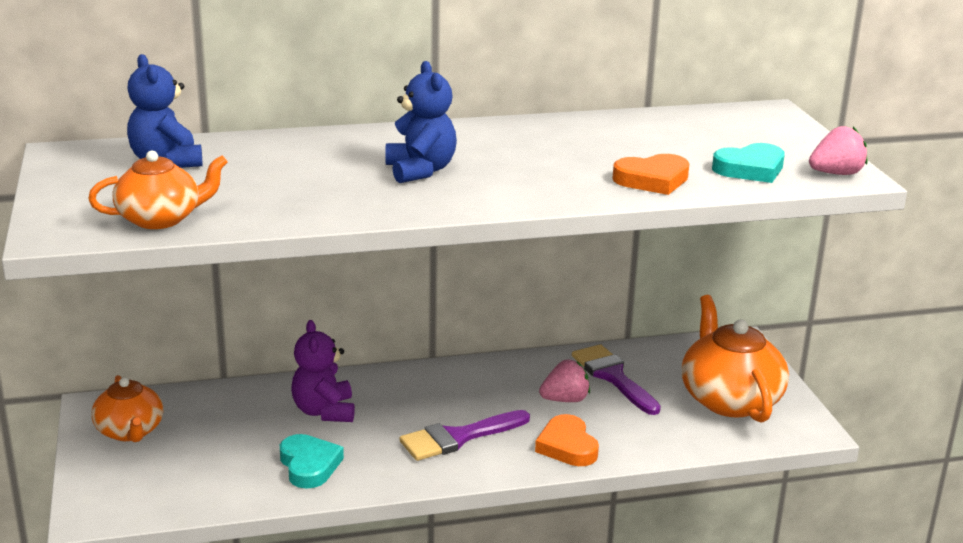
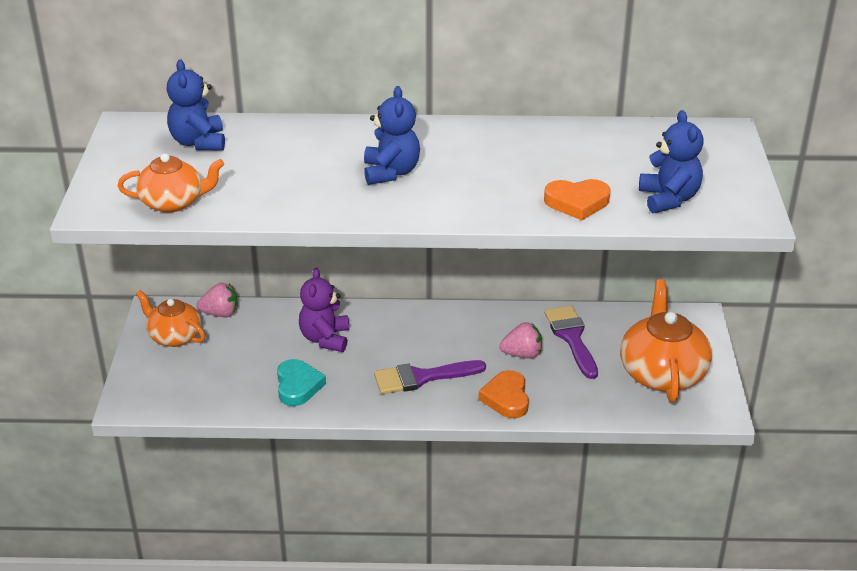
camera: 15 degrees right, 10 degrees up
(130, 431) = (174, 336): orange teapot -> orange teapot turned 135 degrees clockwise
(750, 169) = (668, 199): turquoise heart -> blue teddy bear
(836, 173) = (742, 212): pink strawberry -> pink strawberry (220, 313)

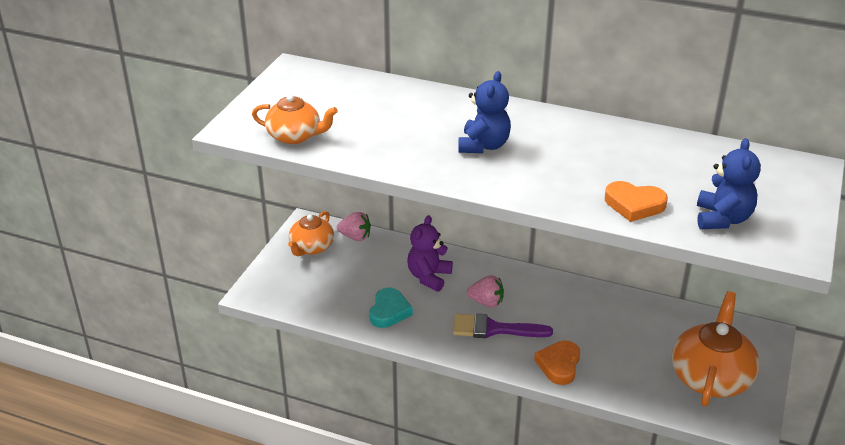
camera: 20 degrees right, 0 degrees up
(174, 336) = (311, 247): orange teapot -> orange teapot turned 120 degrees counterclockwise
(198, 142) = (341, 91): blue teddy bear -> none
(522, 354) = (590, 330): pink strawberry -> pink strawberry (486, 302)
(571, 337) = (640, 325): purple brush -> none

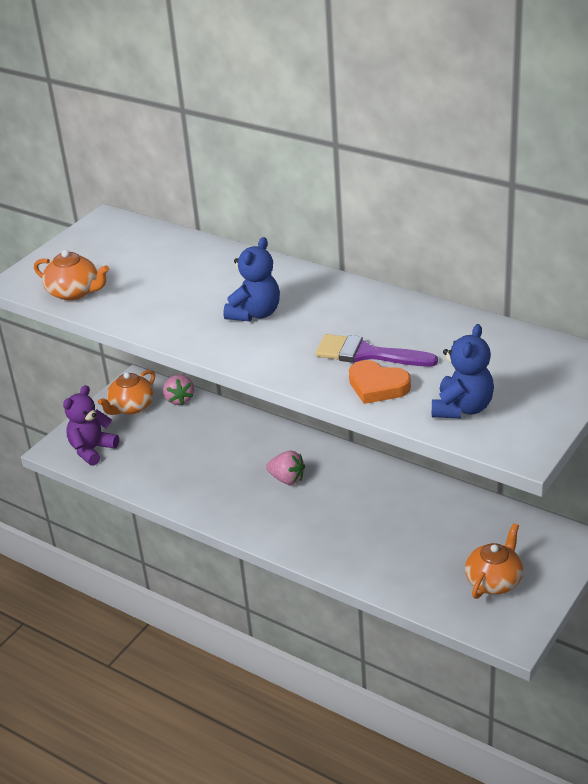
camera: 15 degrees right, 0 degrees up
(355, 237) = (179, 399): pink strawberry -> pink strawberry turned 45 degrees clockwise
(389, 311) = (184, 479): turquoise heart -> none
(429, 277) = (238, 447): purple teddy bear -> purple teddy bear (92, 450)
(493, 329) = (283, 507): purple brush -> purple brush (367, 354)
(559, 365) = (336, 551): orange heart -> none
(710, 377) = (494, 580): orange teapot -> orange teapot, size x0.63

